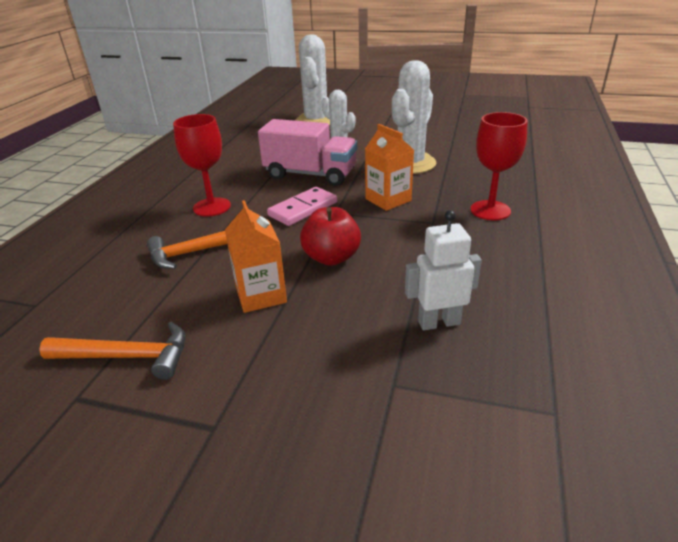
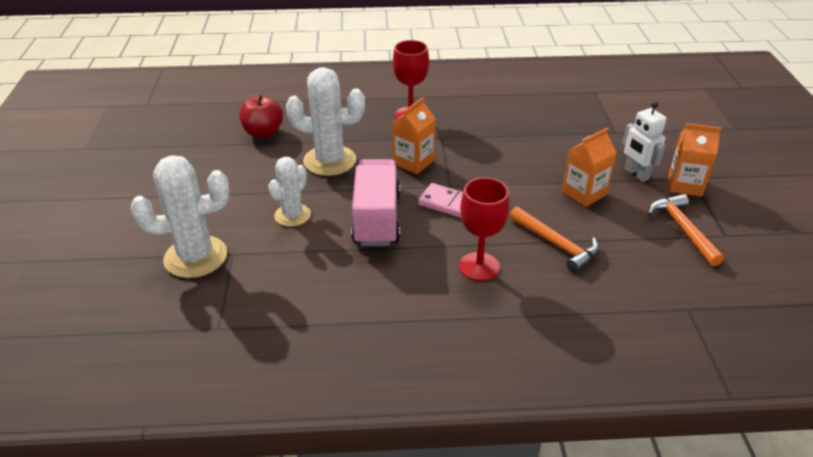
camera: 110 degrees left, 5 degrees up
(203, 408) = (685, 185): none -> orange carton
(331, 258) = (519, 173): red apple -> red apple (263, 132)
(438, 322) = (557, 124): white robot -> white robot (636, 174)

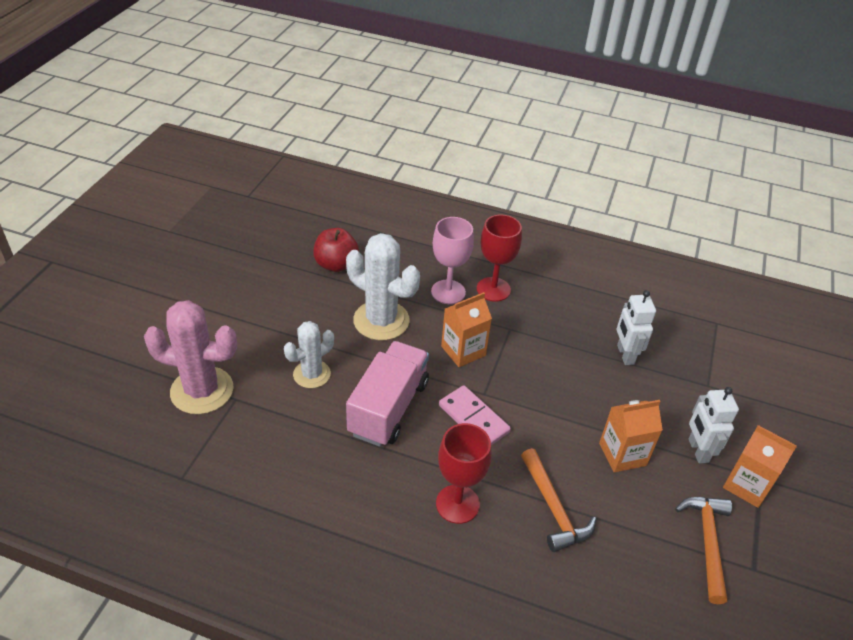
camera: 20 degrees right, 5 degrees up
(196, 257) = (202, 390): white cactus -> pink cactus
(374, 126) = (448, 292): none -> pink goblet
(542, 130) = (625, 355): none -> white robot

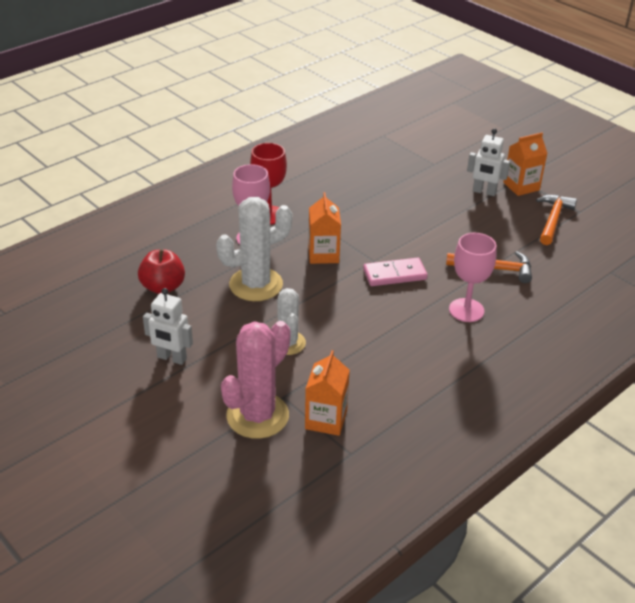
camera: 60 degrees left, 5 degrees down
(388, 408) = (355, 312): pink truck -> none
(457, 504) = (466, 310): red goblet -> pink goblet
(622, 454) = (468, 222): orange carton -> orange carton (326, 419)
(625, 355) = (383, 184): white robot -> white robot (171, 358)
(707, 542) = (553, 219): orange hammer -> orange hammer turned 75 degrees clockwise

